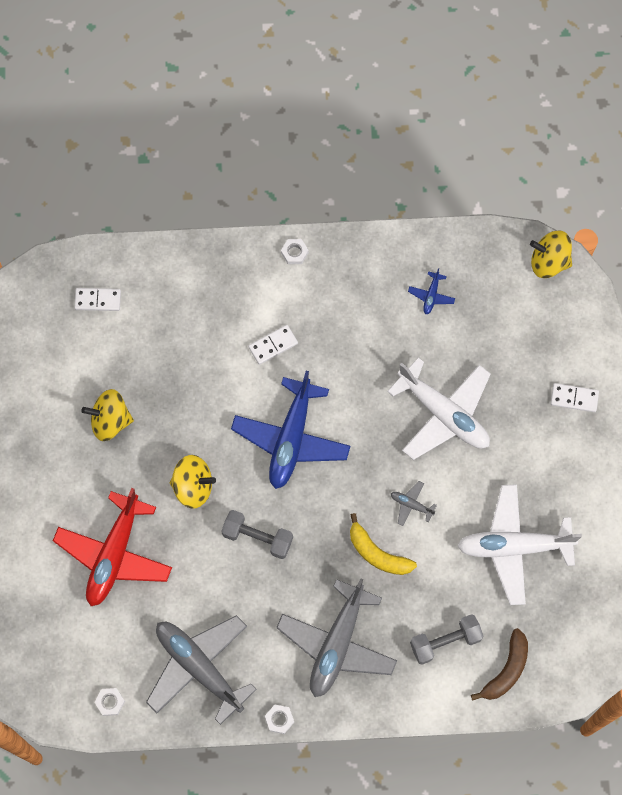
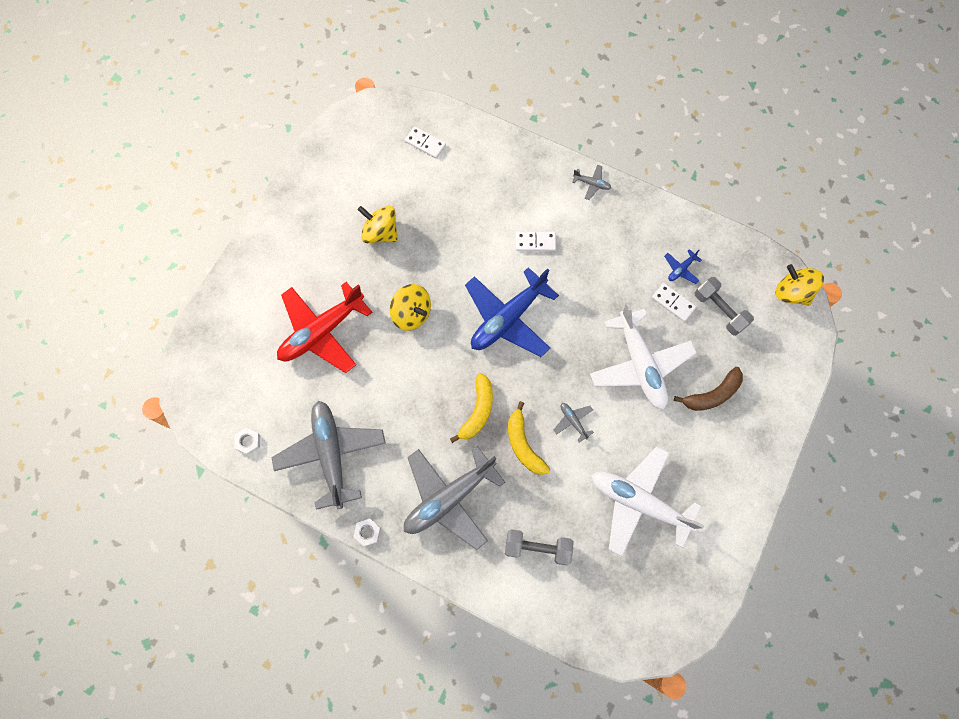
camera: 30 degrees right, 0 degrees up
(257, 537) = (437, 379): grey dumbbell -> grey dumbbell (719, 310)
(294, 253) = (591, 184): white nut -> grey plane
(315, 546) = (477, 411): none -> yellow banana
(506, 670) = (575, 602): brown banana -> brown banana (712, 394)
(574, 398) = (755, 410): white domino -> white domino (673, 303)

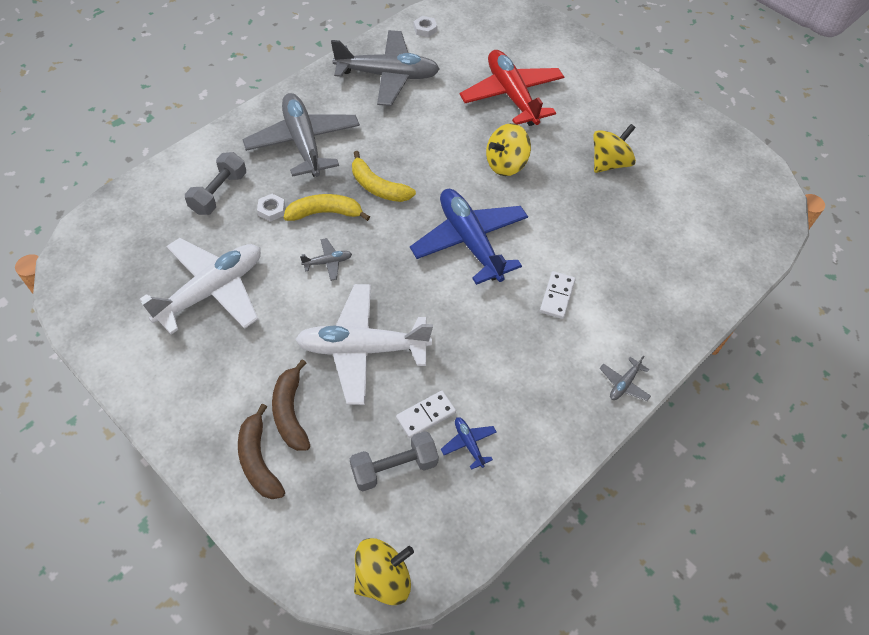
camera: 105 degrees right, 15 degrees down
(367, 532) = (304, 82): white nut -> white nut (271, 210)
(425, 143) = (718, 230): white domino -> none
(756, 401) = (258, 460): none -> brown banana

